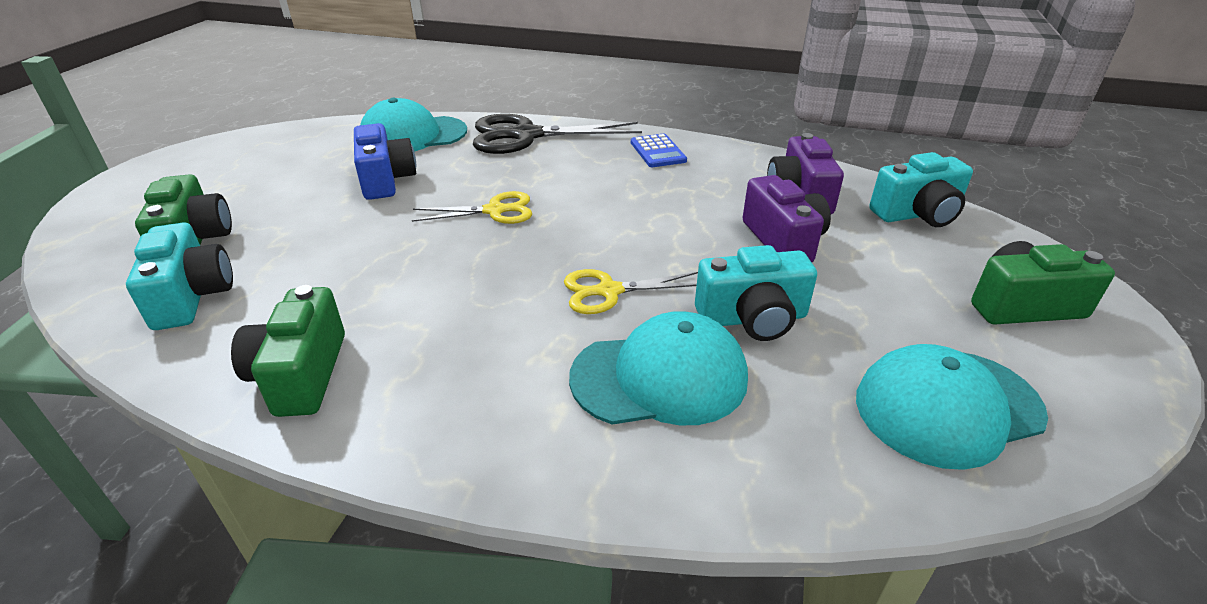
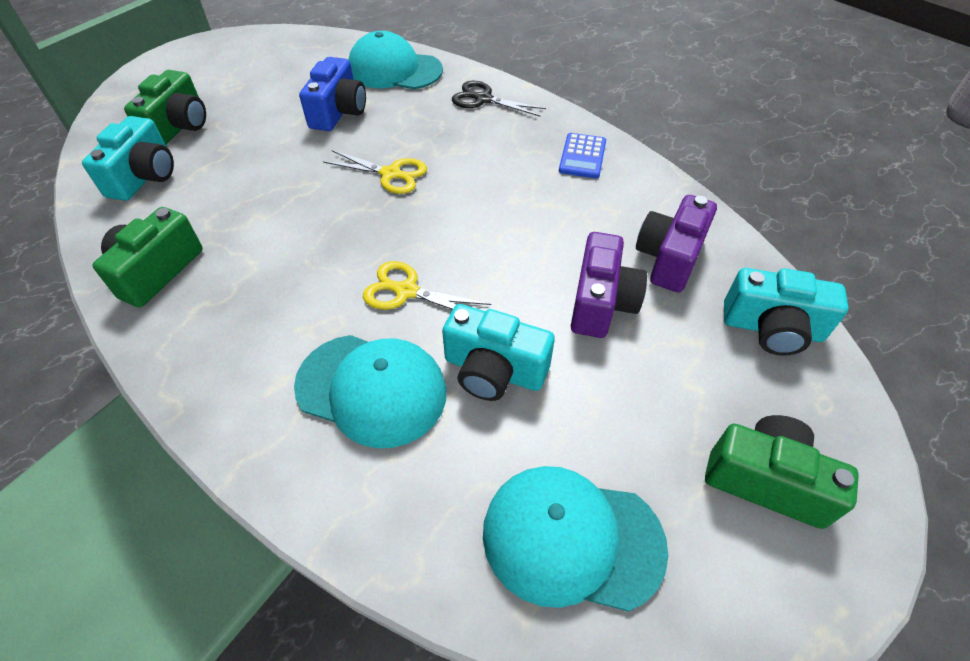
camera: 30 degrees right, 15 degrees up
(526, 136) = (483, 99): black scissors -> black scissors, size x0.58

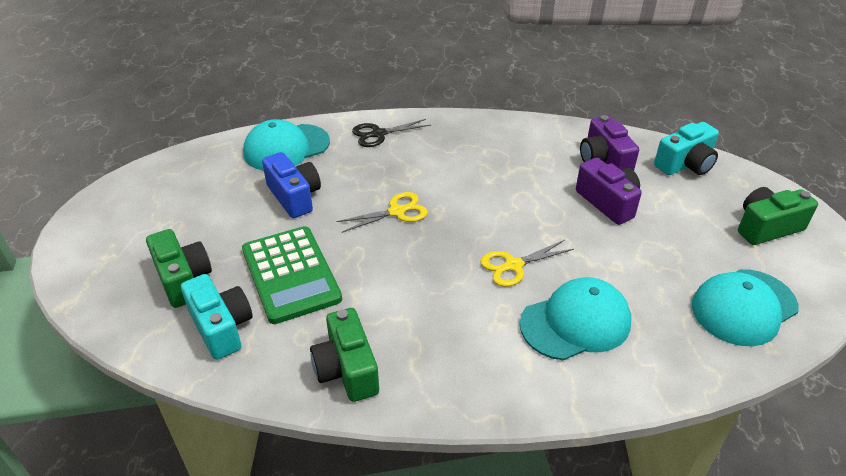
camera: 45 degrees left, 10 degrees down
(241, 170) = (291, 274): none -> green calculator
(494, 370) = (613, 268): turquoise camera -> none
(582, 156) = (487, 135): blue calculator -> none

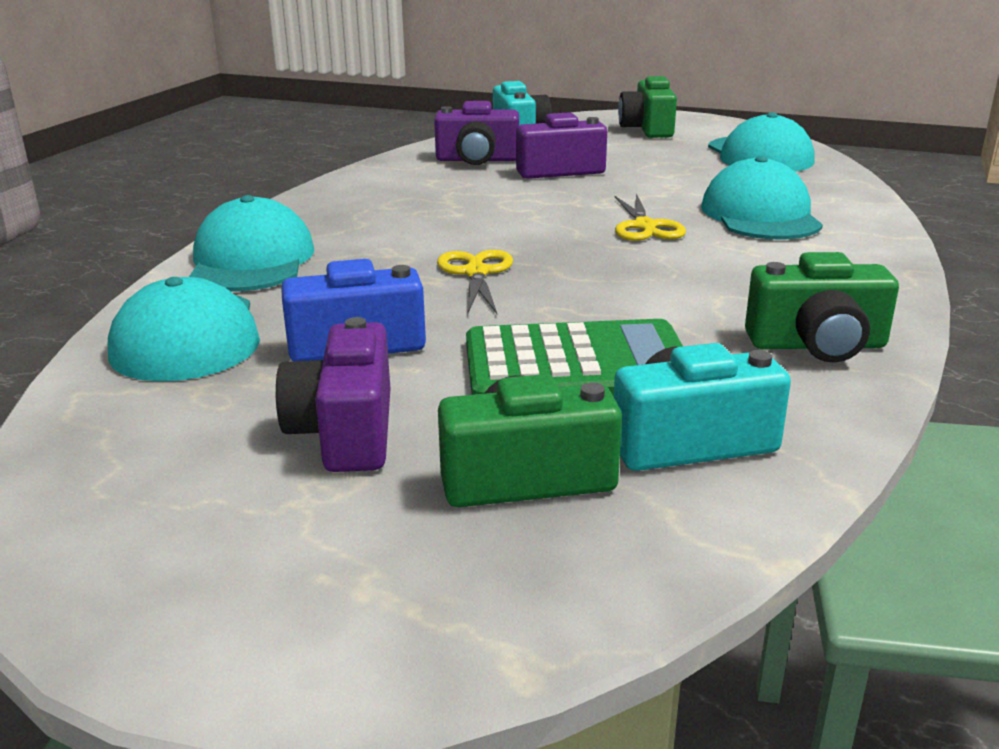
camera: 70 degrees left, 15 degrees down
(211, 219) = (345, 432): none -> purple camera
(378, 134) = (251, 261): black scissors -> turquoise cap

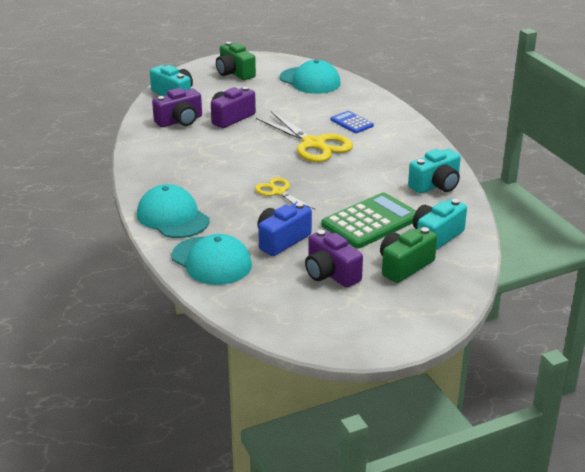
camera: 35 degrees left, 5 degrees up
(645, 226) = (313, 144): yellow scissors -> yellow scissors, size x1.73
(760, 215) = (351, 123): turquoise cap -> blue calculator
(817, 345) = (436, 185): green camera -> turquoise camera

